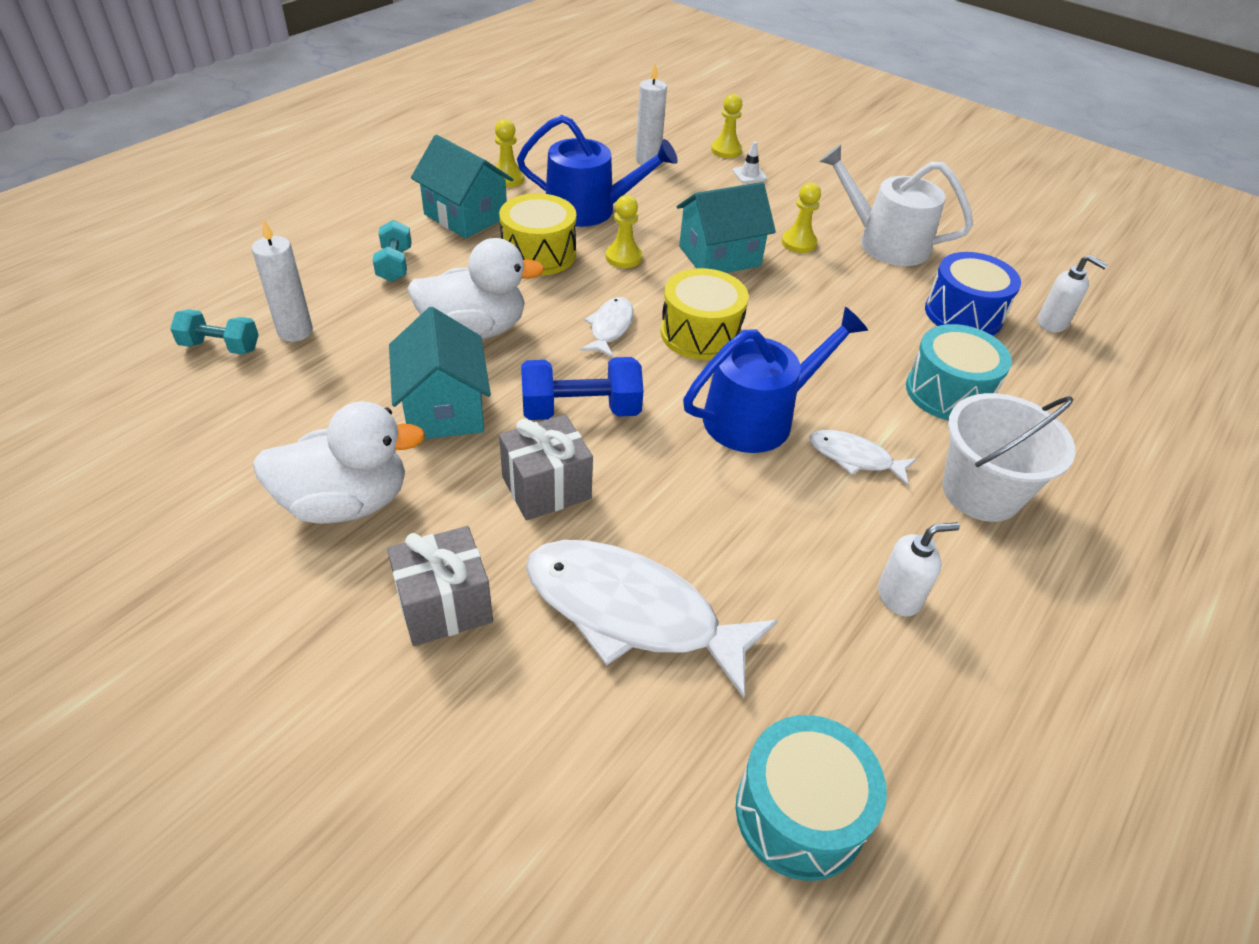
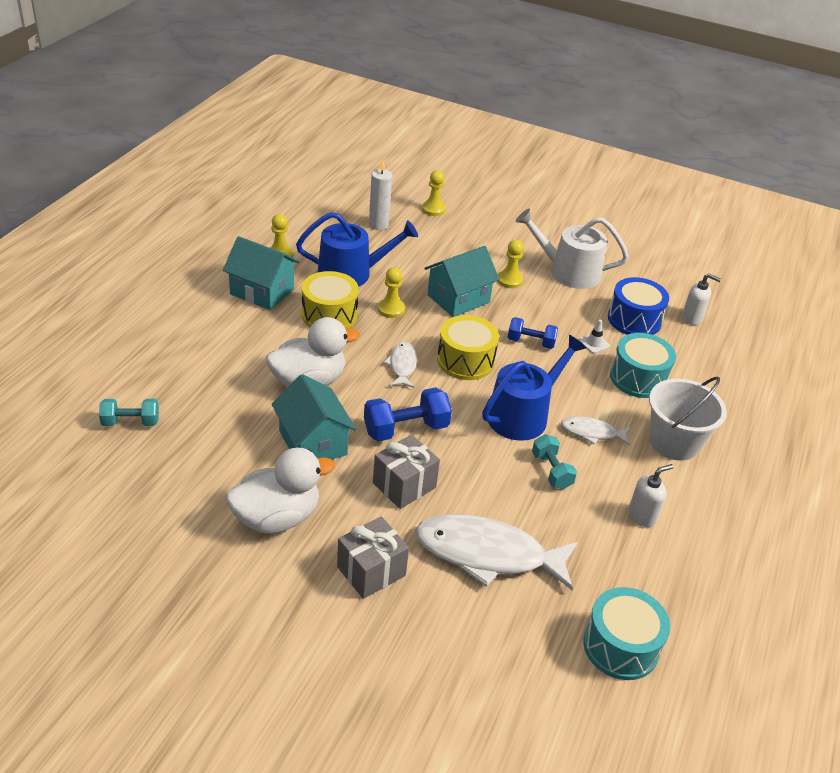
camera: 15 degrees left, 5 degrees down
(295, 331) = (180, 402): white candle -> none
(395, 265) = (227, 339): turquoise dumbbell -> turquoise dumbbell (551, 471)
(749, 175) = (457, 228): white traffic cone -> white traffic cone (594, 343)
(802, 323) = (530, 342): none -> blue dumbbell

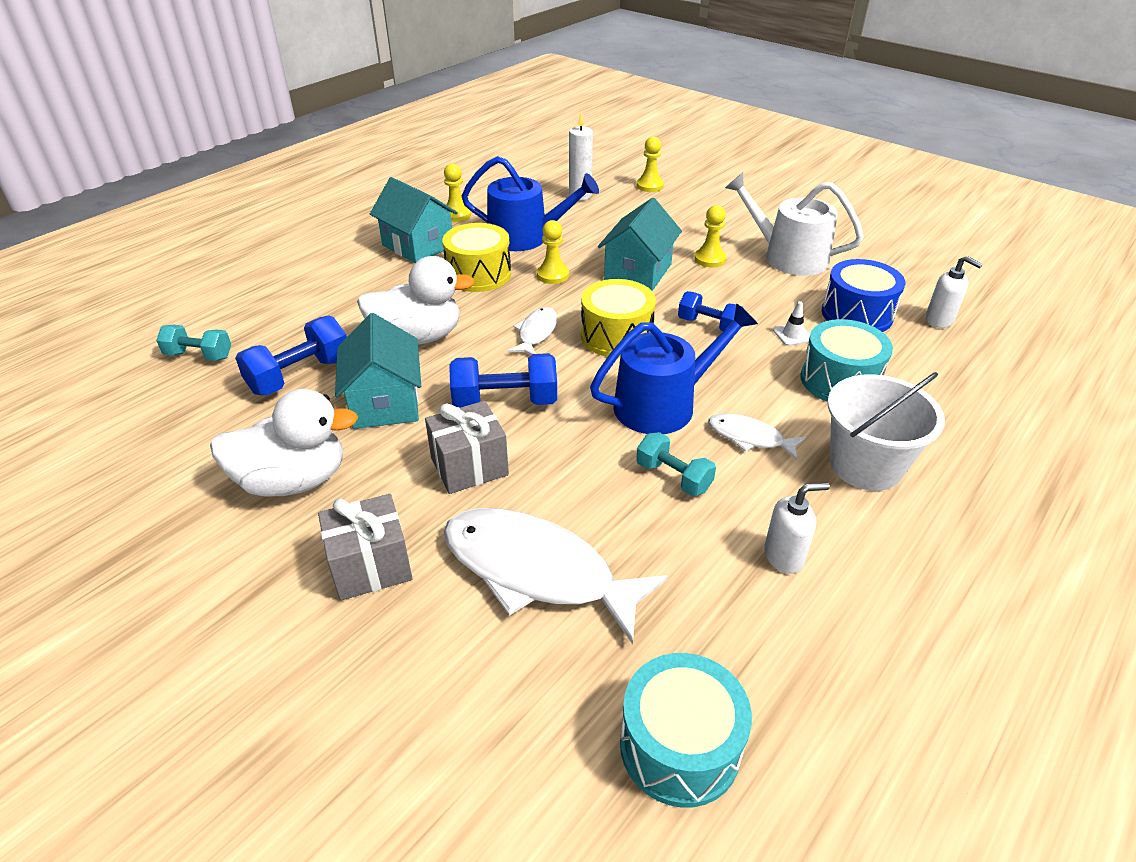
camera: 20 degrees right, 0 degrees up
(230, 429) = (300, 376): none -> blue dumbbell
(458, 299) = (638, 272): turquoise house -> turquoise house turned 45 degrees counterclockwise
(551, 471) = (673, 477): turquoise dumbbell -> turquoise dumbbell turned 45 degrees counterclockwise

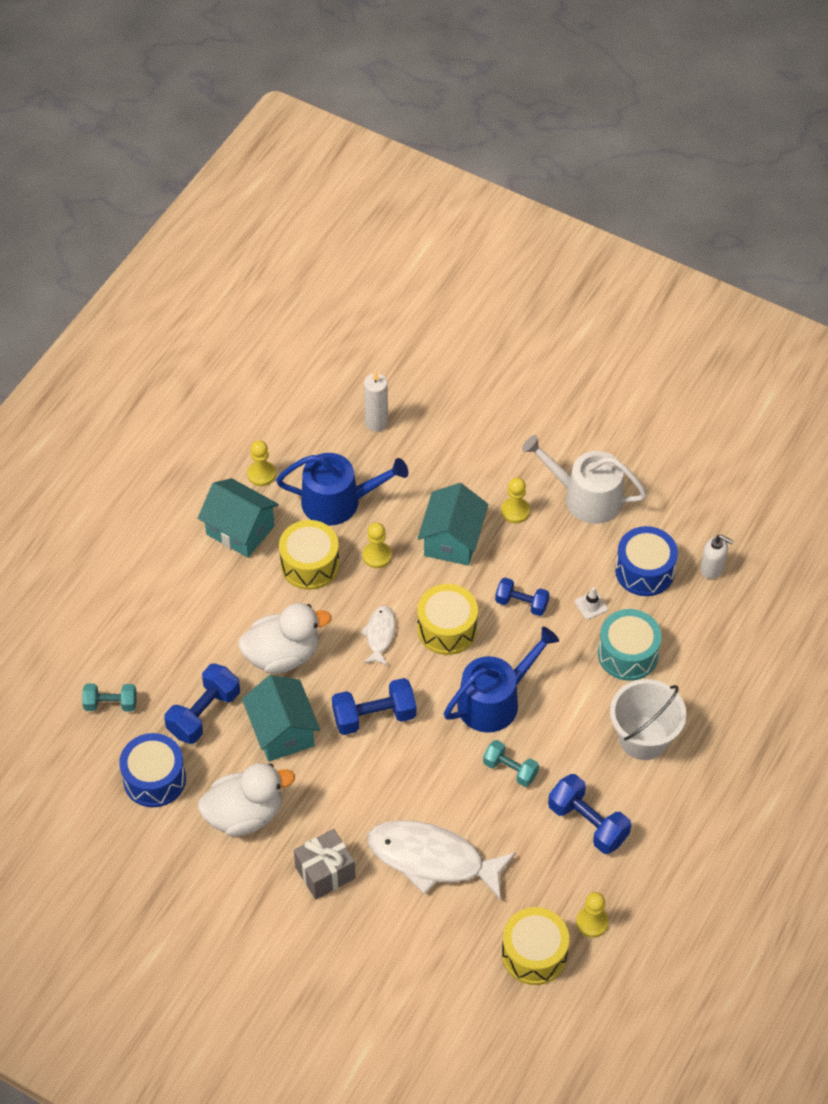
camera: 10 degrees left, 15 degrees up
(202, 429) = (154, 779): none -> blue drum
(469, 466) = (365, 782): grey gift -> none
(650, 186) = (444, 395): yellow pawn -> yellow pawn (592, 922)
(679, 746) = (534, 954): turquoise drum -> yellow drum
(749, 437) = (561, 724): white fish -> none
(784, 556) = (588, 823): white soap dispenser -> blue dumbbell

